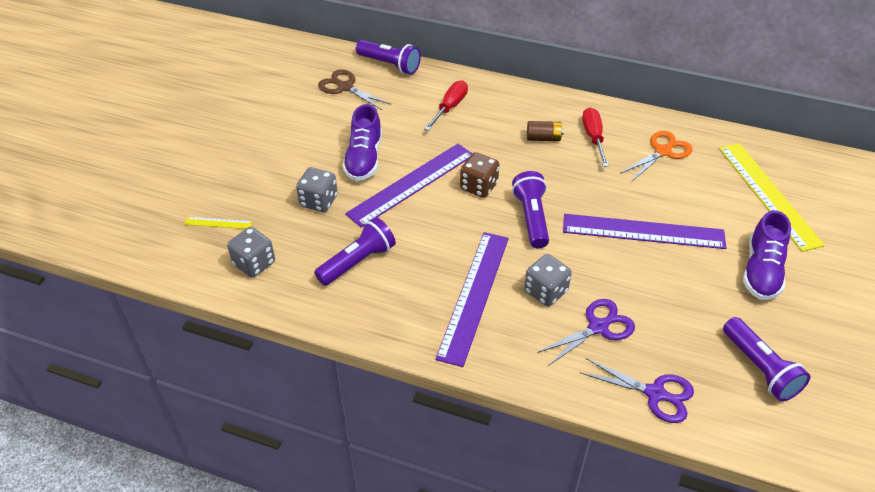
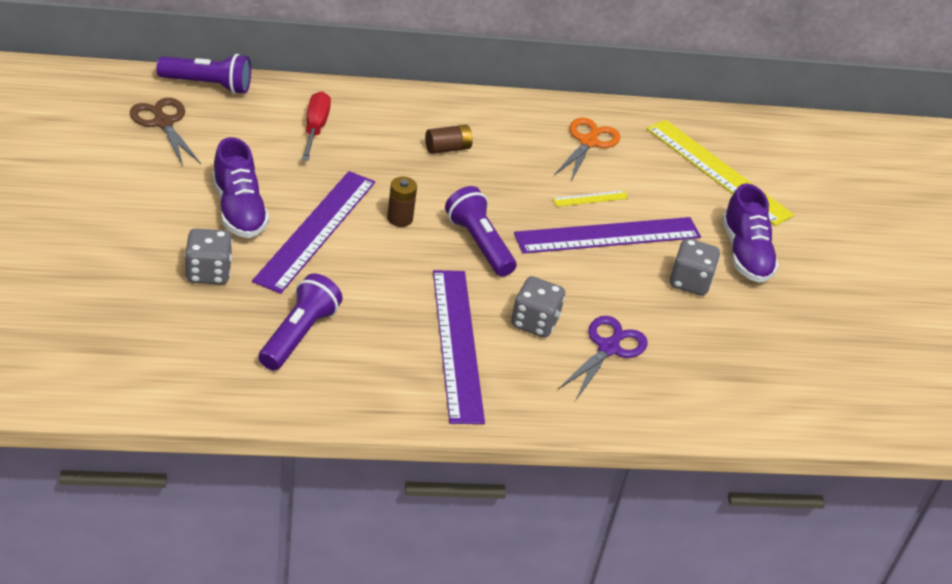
camera: 30 degrees left, 5 degrees down
(218, 223) = (87, 325): yellow ruler -> yellow ruler (590, 198)
(254, 263) = (166, 364): grey dice -> grey dice (689, 282)
(345, 87) = (163, 122): brown scissors -> brown scissors turned 45 degrees clockwise
(479, 186) = (400, 218): brown dice -> brown battery
(593, 137) = (504, 138): red screwdriver -> none
(655, 394) = (697, 402): purple scissors -> none
(760, 368) = (785, 353): purple flashlight -> none

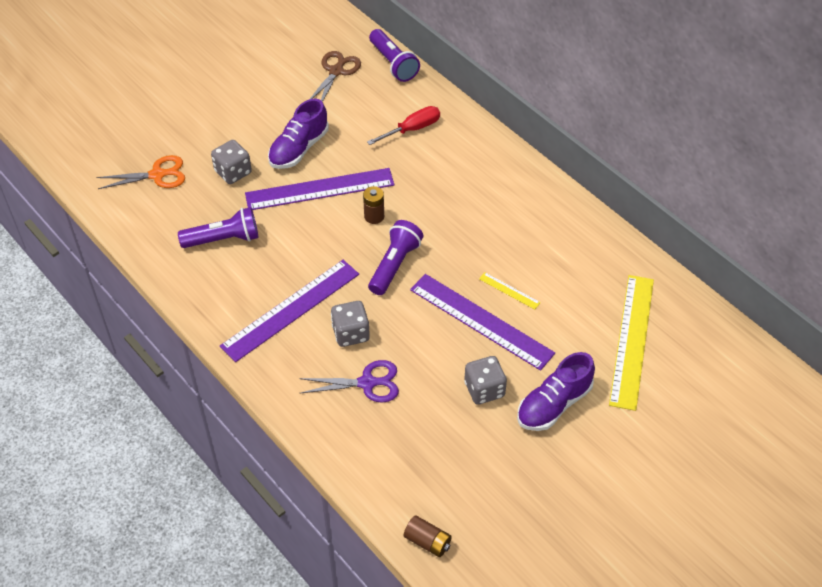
camera: 60 degrees right, 10 degrees up
(447, 148) = (470, 195): brown battery -> brown battery (427, 541)
(588, 142) = (571, 255): orange scissors -> orange scissors (157, 175)

